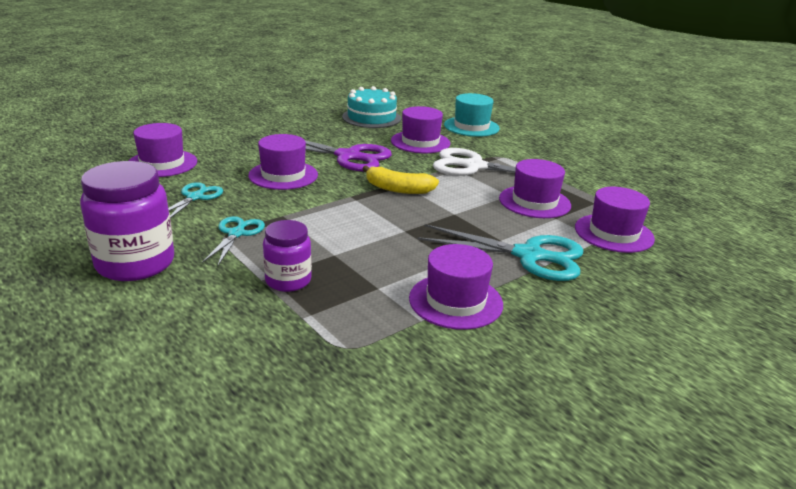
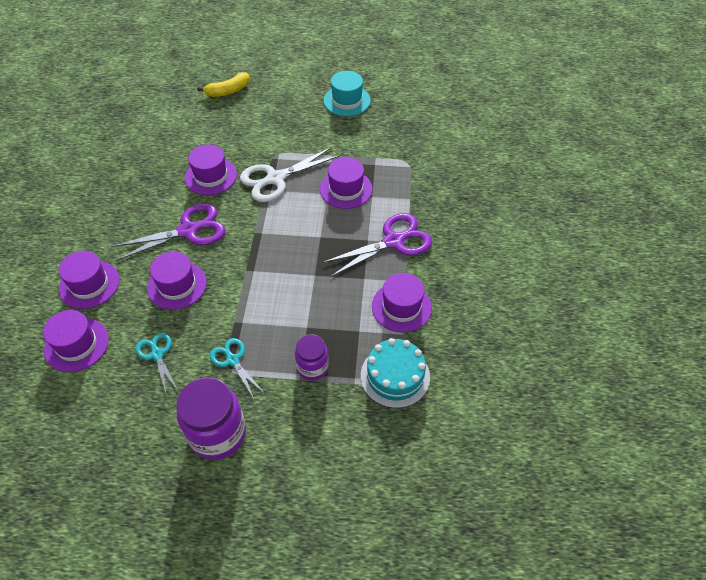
camera: 45 degrees left, 25 degrees up
(371, 118) = (139, 170): turquoise cake -> turquoise cake (395, 376)
(398, 189) = (263, 239): yellow banana -> yellow banana (228, 91)
(471, 127) = (219, 130): turquoise hat -> turquoise hat (347, 101)
(530, 256) = (394, 241): turquoise scissors -> purple scissors
(614, 233) = (409, 187): purple hat -> purple hat (89, 284)

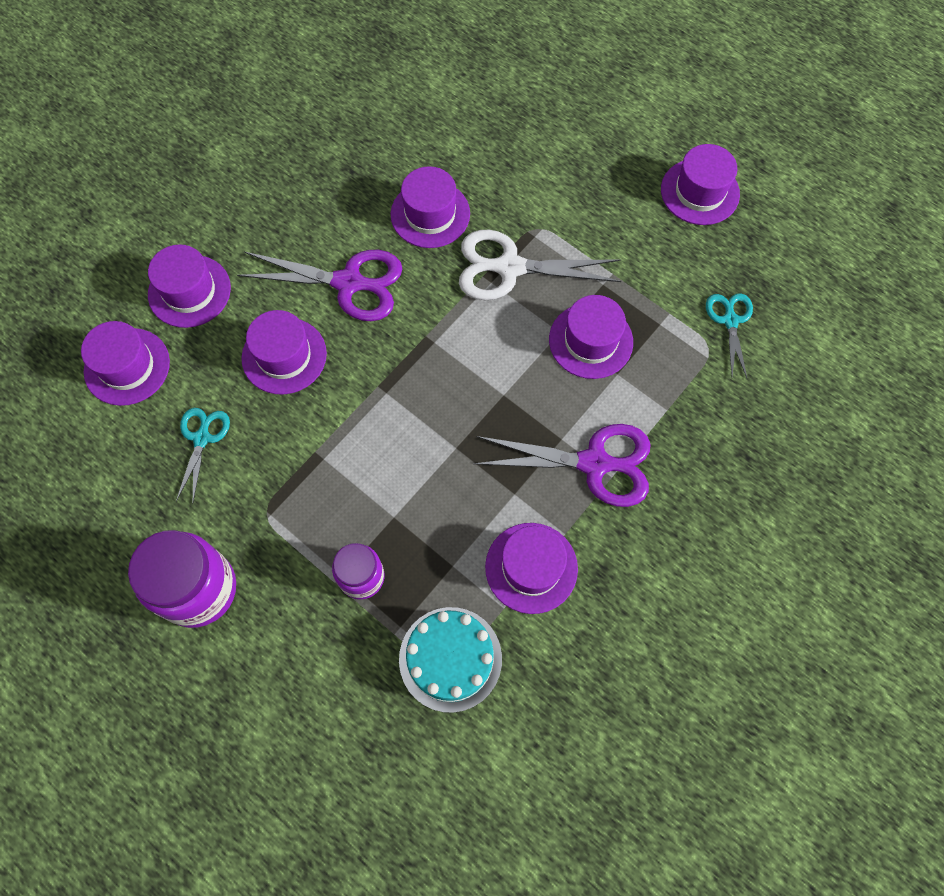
camera: 35 degrees right, 15 degrees up
(228, 91) = (545, 83): yellow banana -> none
(232, 360) = (278, 503): turquoise scissors -> turquoise scissors (730, 320)
(347, 101) = (700, 192): turquoise hat -> purple hat

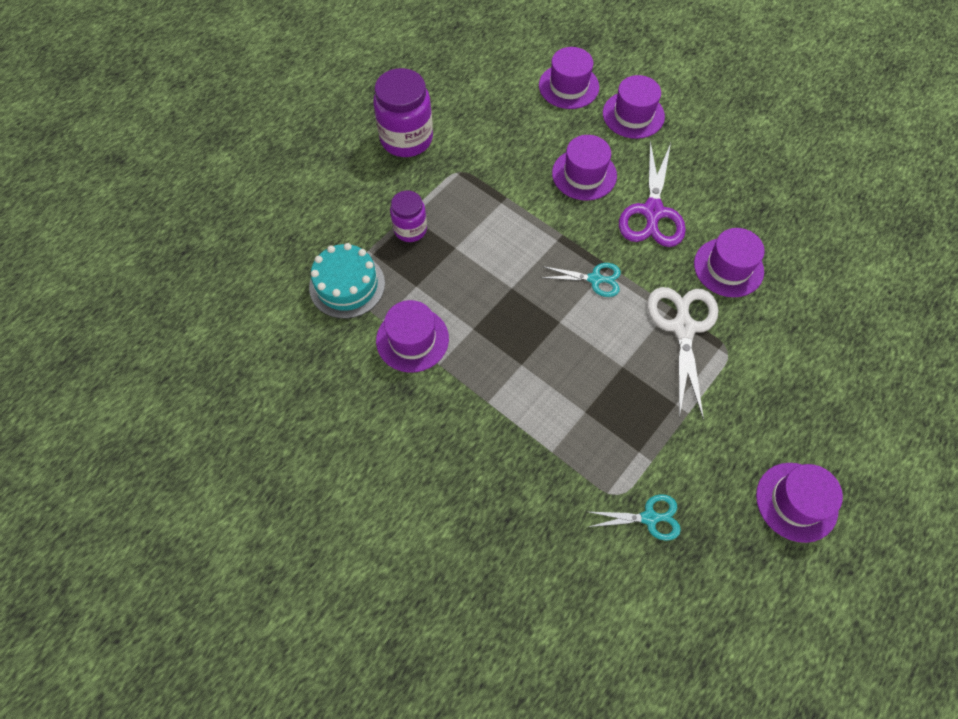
camera: 90 degrees right, 5 degrees down
(202, 438) = (515, 132): turquoise scissors -> turquoise scissors (595, 279)
(590, 341) = (616, 391): purple hat -> none
(595, 463) = (500, 389): purple scissors -> none

